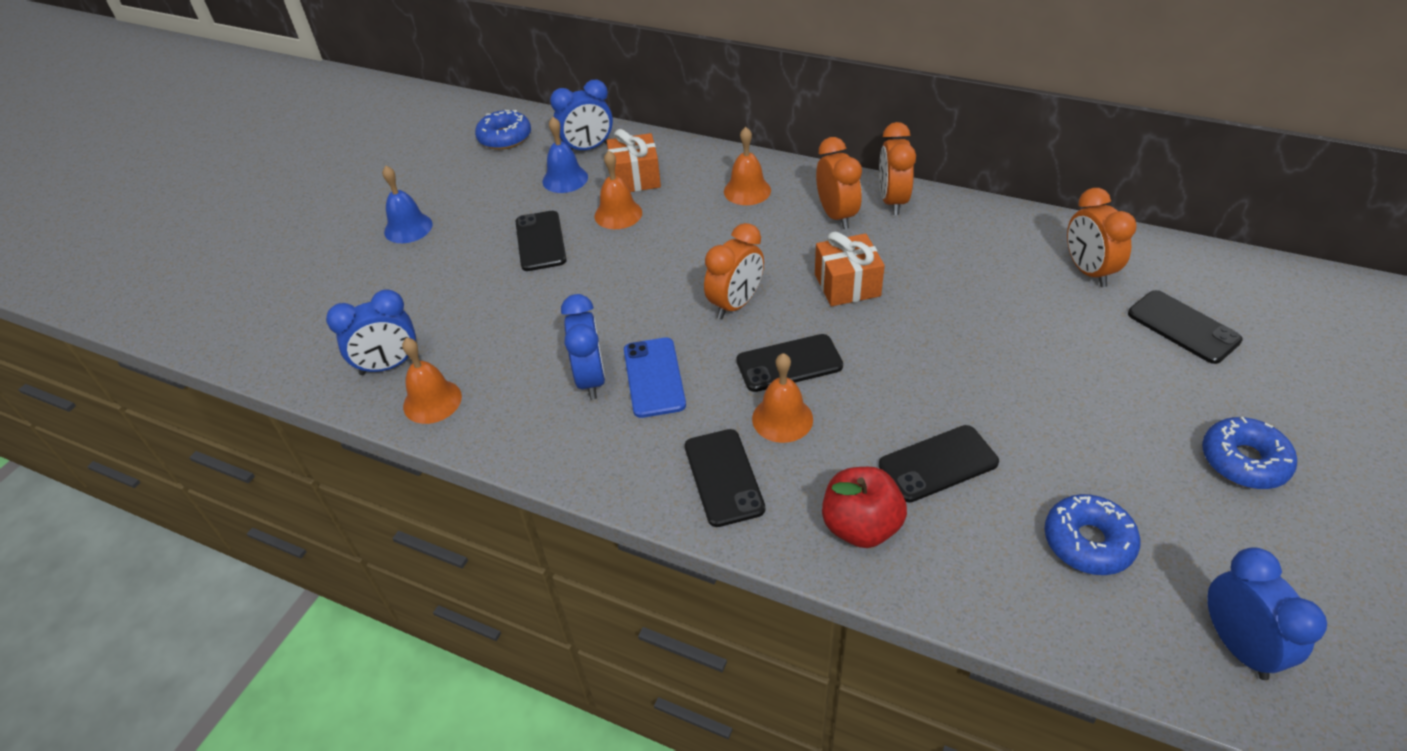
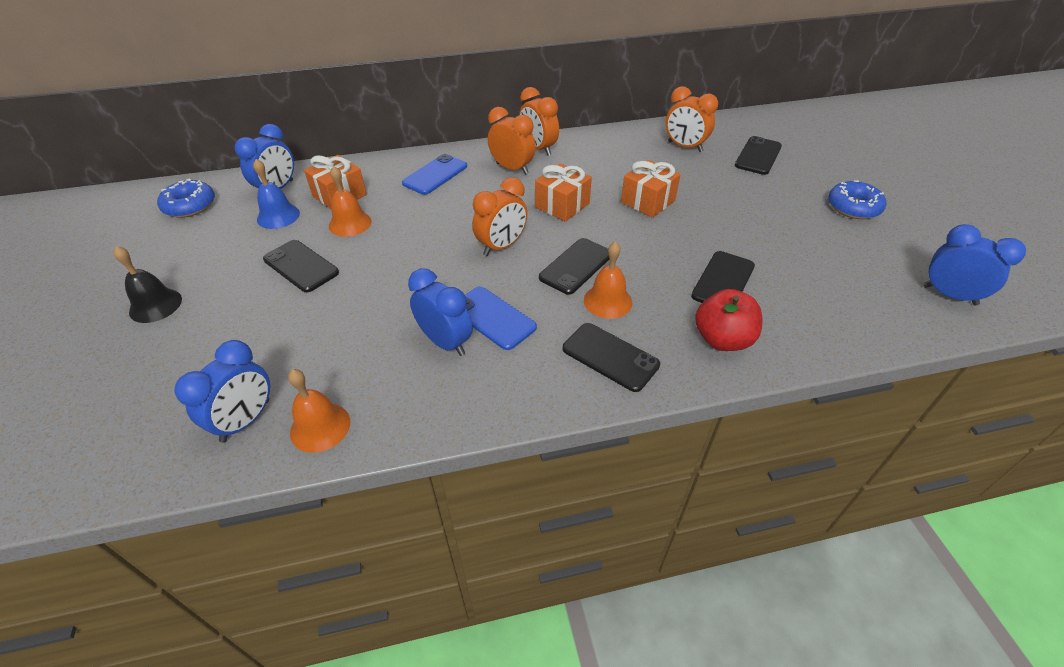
camera: 40 degrees left, 0 degrees up
(408, 228) = (155, 305): blue bell -> black bell
(735, 304) = (501, 246): orange clock -> orange clock turned 45 degrees clockwise
(747, 191) = (435, 175): orange bell -> blue phone
(954, 324) = (647, 201): none -> orange gift
(1088, 542) = (837, 282): blue donut -> none
(1183, 327) = (758, 156): black phone -> black phone turned 75 degrees counterclockwise

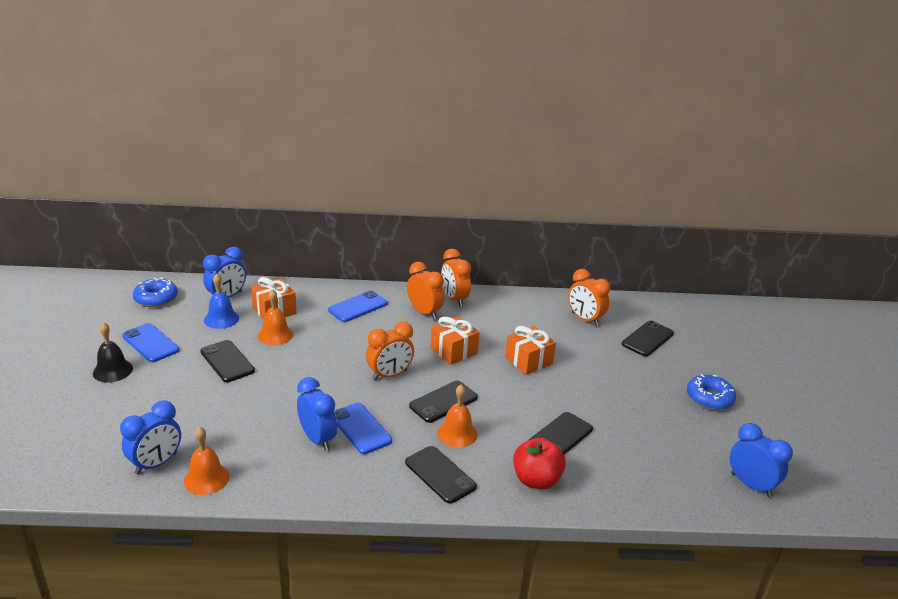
camera: 10 degrees right, 15 degrees down
(197, 261) = (150, 343): none -> blue phone

